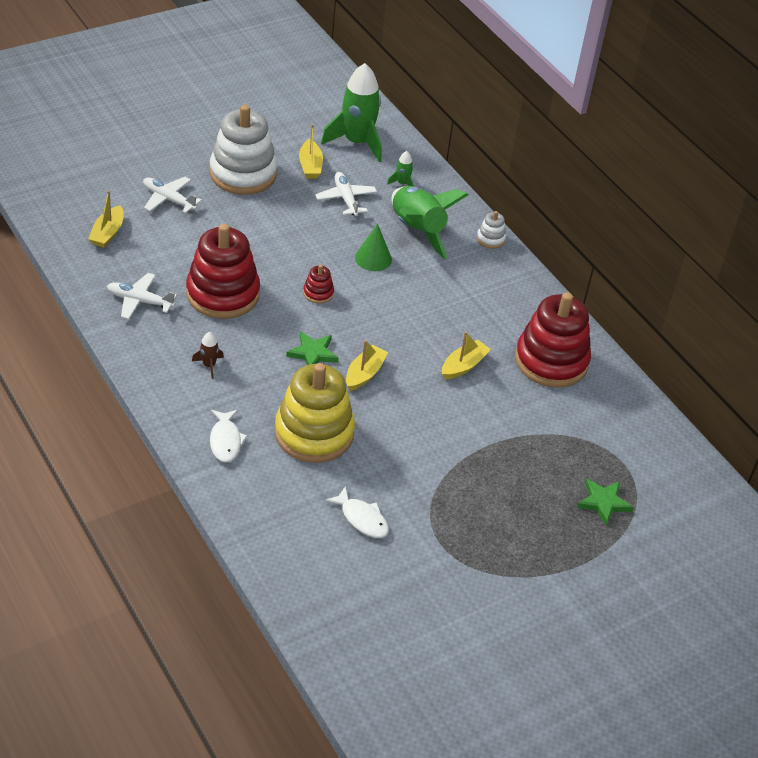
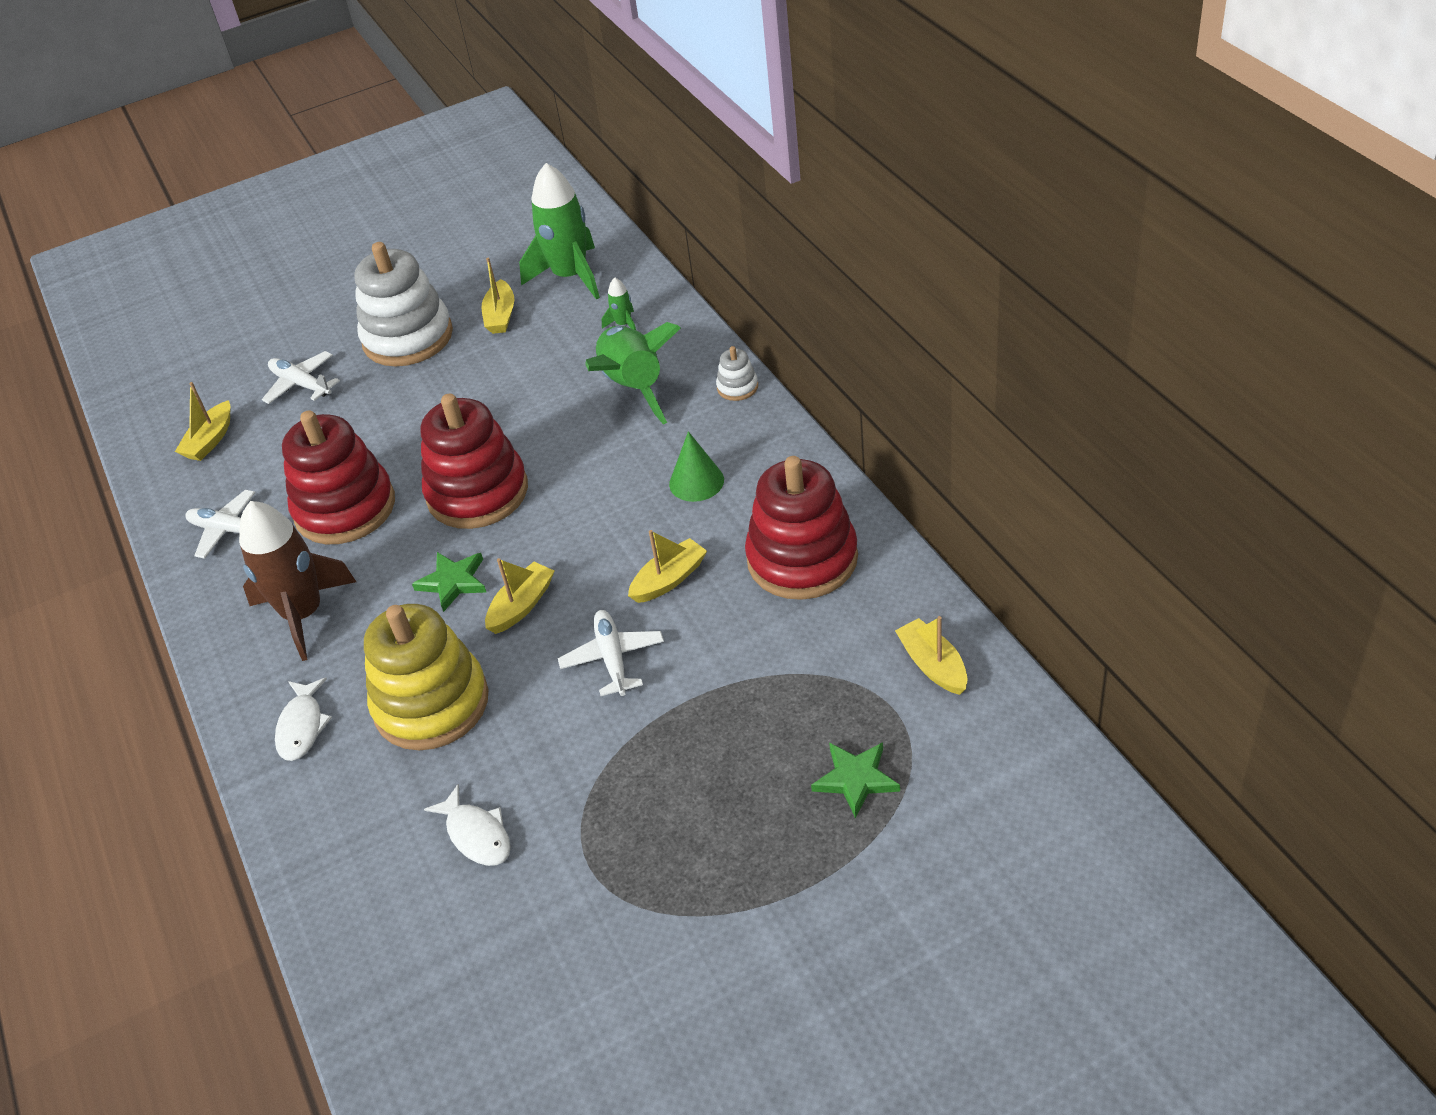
camera: 15 degrees right, 0 degrees up
(209, 365) = (303, 614): brown rocket -> brown rocket, size x2.36
(318, 293) = (477, 493): red stacking toy -> red stacking toy, size x2.37
(346, 199) = (541, 355): white plane -> white plane (613, 658)
(373, 258) = (564, 434): green cone -> green cone (696, 482)
(644, 436) = (933, 665): none -> yellow boat

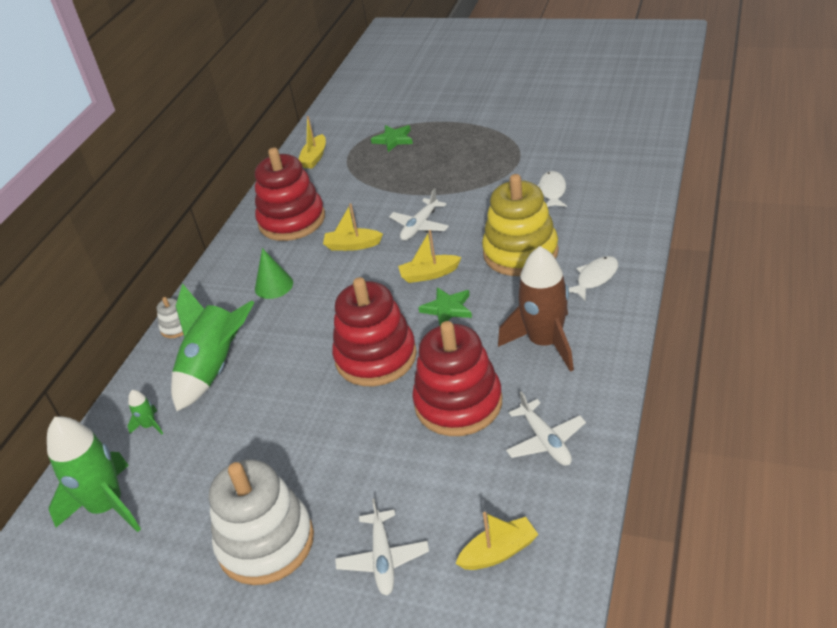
camera: 135 degrees left, 5 degrees down
(501, 316) = (191, 506): yellow boat -> none

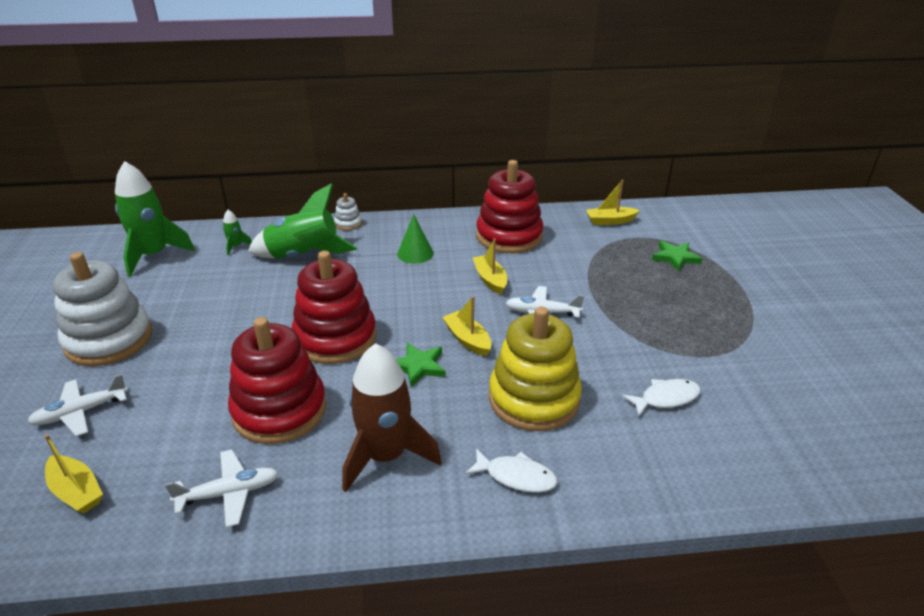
camera: 60 degrees right, 5 degrees down
(546, 441) = (229, 493): white plane -> white plane turned 150 degrees counterclockwise

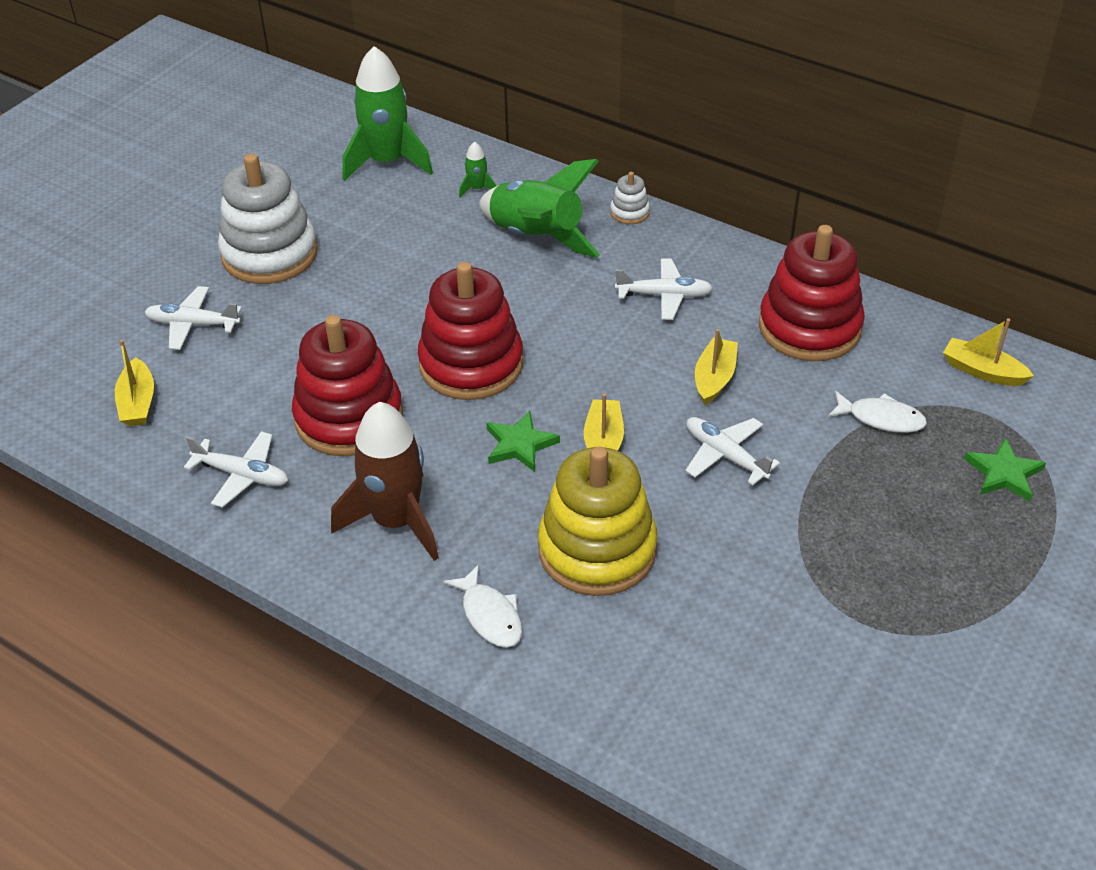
camera: 40 degrees right, 10 degrees up
(415, 253) = (664, 295): green cone -> white plane
(665, 398) = (741, 637): white fish -> white fish (881, 418)

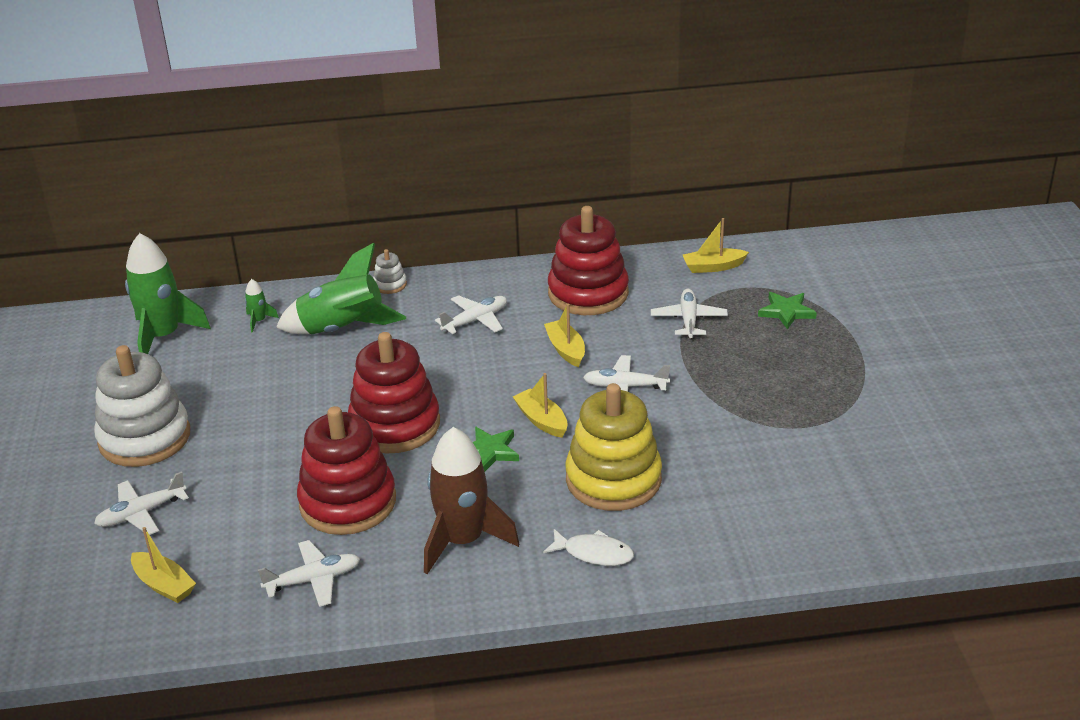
camera: 40 degrees left, 10 degrees down
(881, 418) = (688, 320): white fish -> white plane

